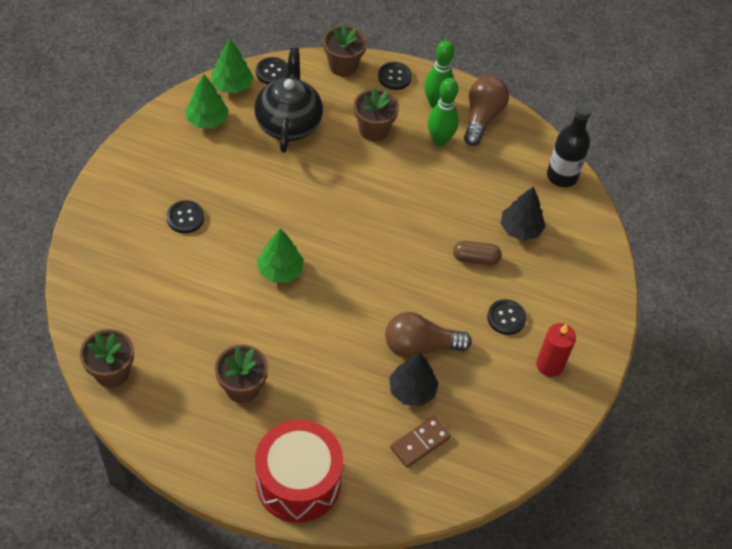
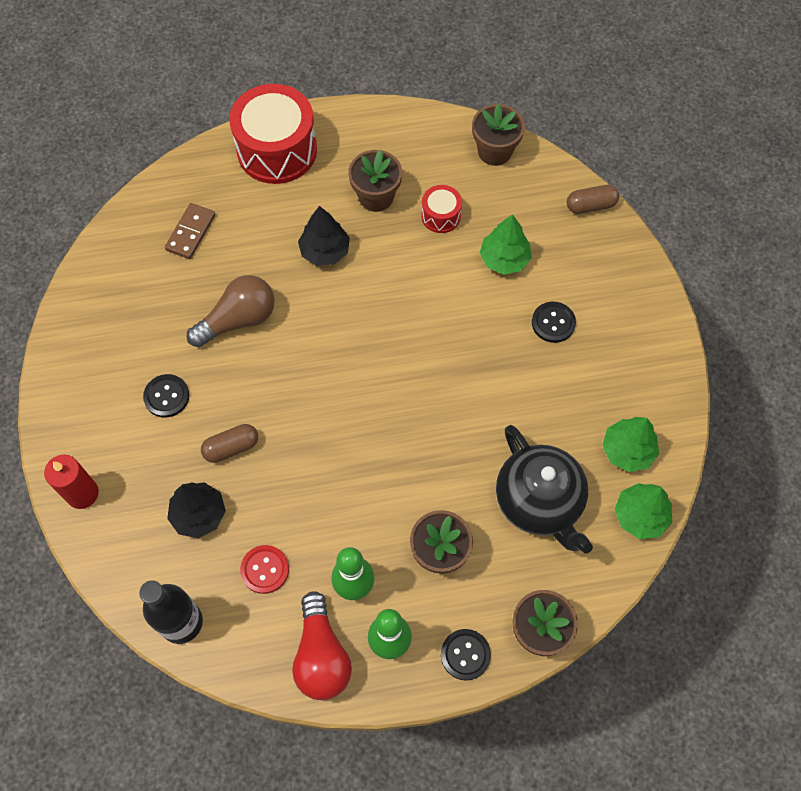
camera: 155 degrees right, 10 degrees up
(78, 284) = (590, 205): none -> brown capsule
(202, 341) = (441, 216): none -> red drum
(272, 72) = (611, 565): black button -> none
(280, 270) = (421, 321): green tree -> green tree (504, 259)
(412, 390) = (223, 274): black tree -> black tree (325, 251)
(482, 118) = (321, 655): brown light bulb -> red light bulb
(492, 176) = (265, 569): none -> red button
(549, 365) = (100, 370): red candle -> red candle (82, 493)

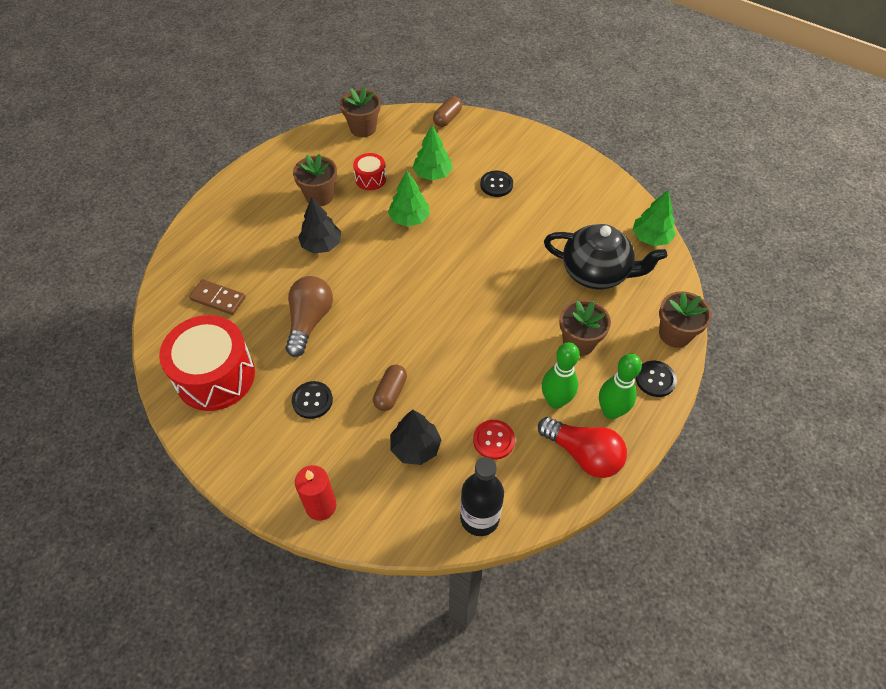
camera: 45 degrees left, 10 degrees down
(191, 232) = (218, 298): brown domino -> brown domino turned 45 degrees counterclockwise
(277, 150) = (225, 215): red drum -> red drum (215, 376)
(627, 450) = (607, 214): green tree -> green tree (409, 219)

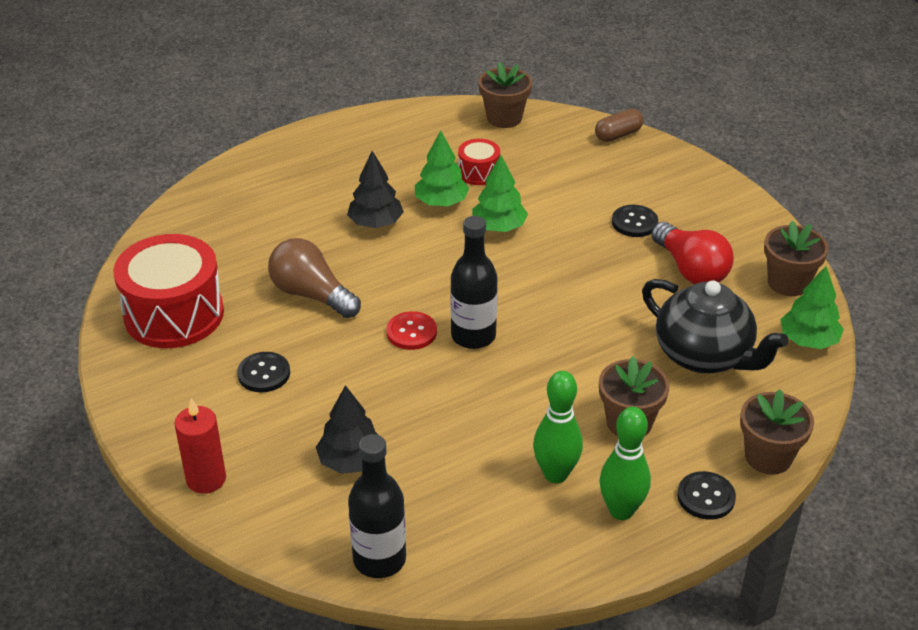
camera: 25 degrees right, 15 degrees down
(218, 298) = (225, 241): brown domino -> none
(309, 321) = (311, 295): brown light bulb -> brown light bulb turned 90 degrees counterclockwise
(319, 196) = (406, 173): brown flower pot -> brown flower pot (788, 283)
(390, 393) = (358, 396): brown capsule -> none
(432, 174) = (559, 189): green tree -> green tree (441, 202)
(441, 313) = (473, 336): none -> black bottle
(493, 440) = (450, 487): red button -> red button (411, 332)
(583, 454) = (553, 542): red light bulb -> red light bulb (691, 269)

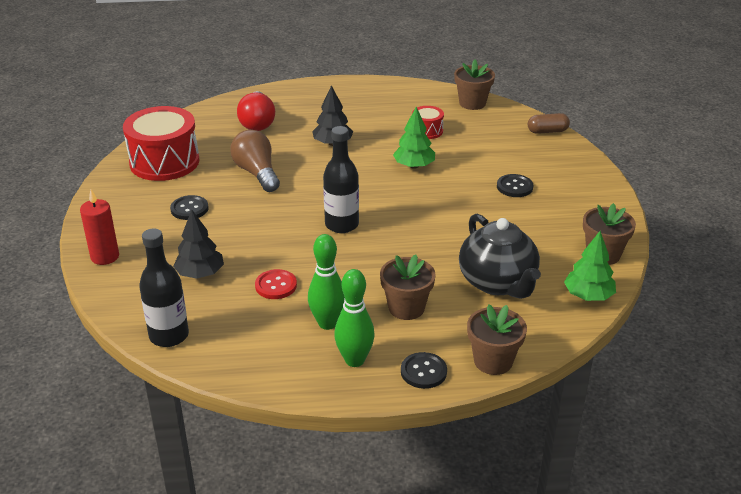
camera: 25 degrees right, 5 degrees down
(411, 332) = (302, 211): red button -> red button (276, 285)
(441, 202) = (386, 142): green tree -> none
(691, 269) = (533, 226): red light bulb -> red light bulb (257, 122)

